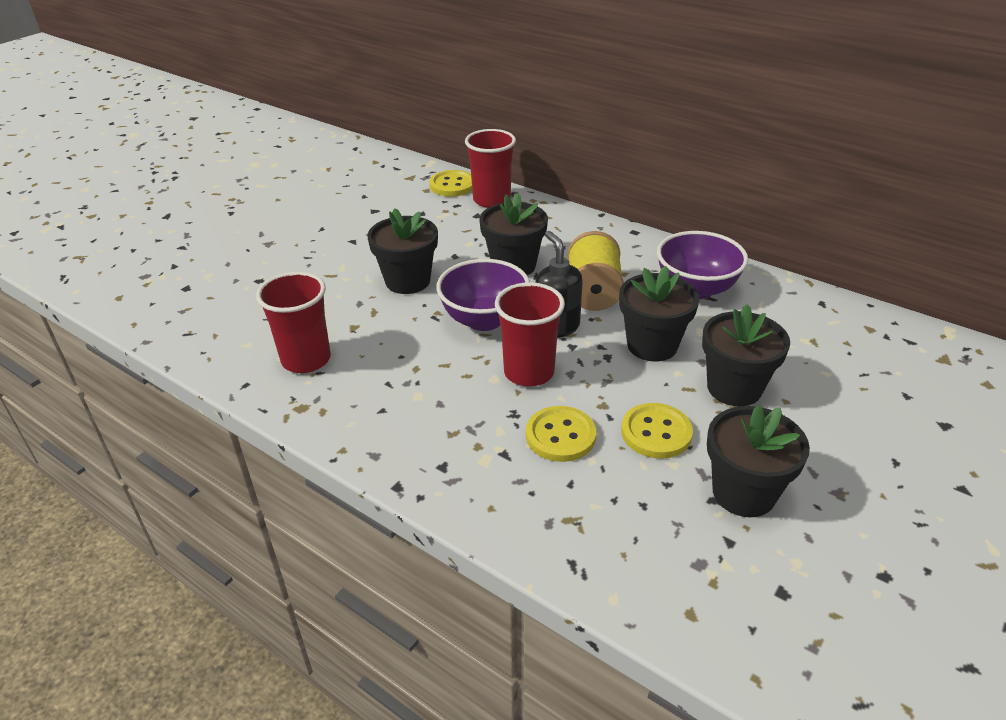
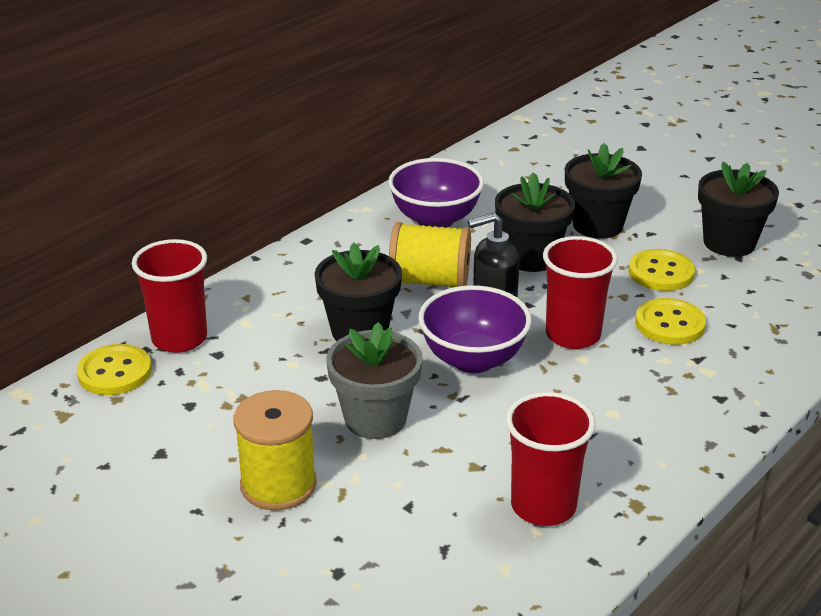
camera: 85 degrees left, 5 degrees down
(341, 251) = (278, 484): none -> yellow spool
(407, 281) = (375, 419): black flower pot -> grey flower pot

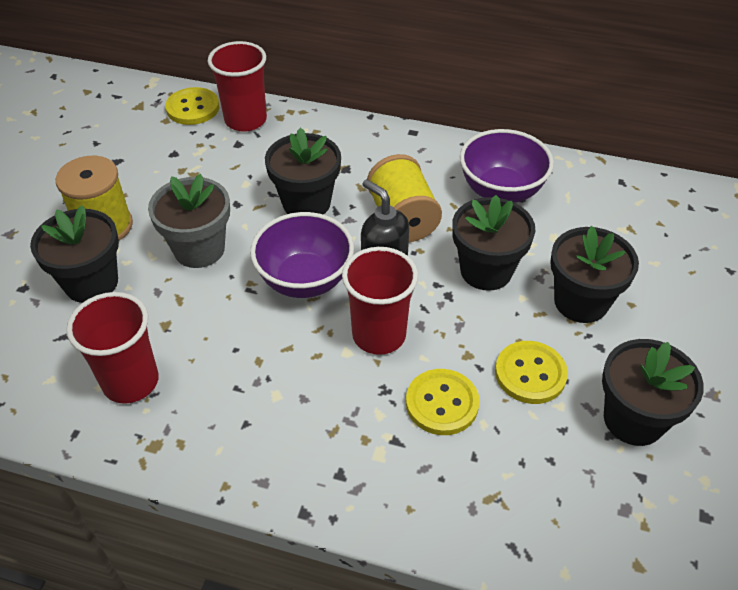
camera: 65 degrees right, 15 degrees up
(371, 511) = (91, 283): none -> black flower pot

